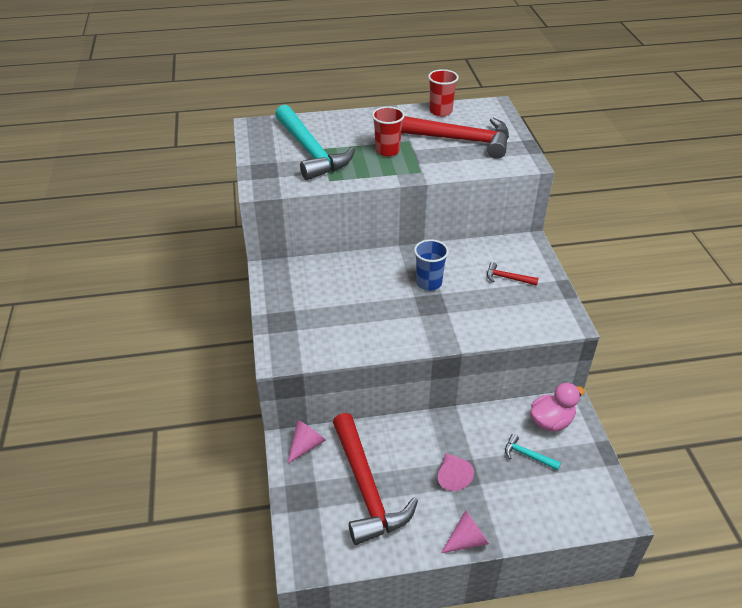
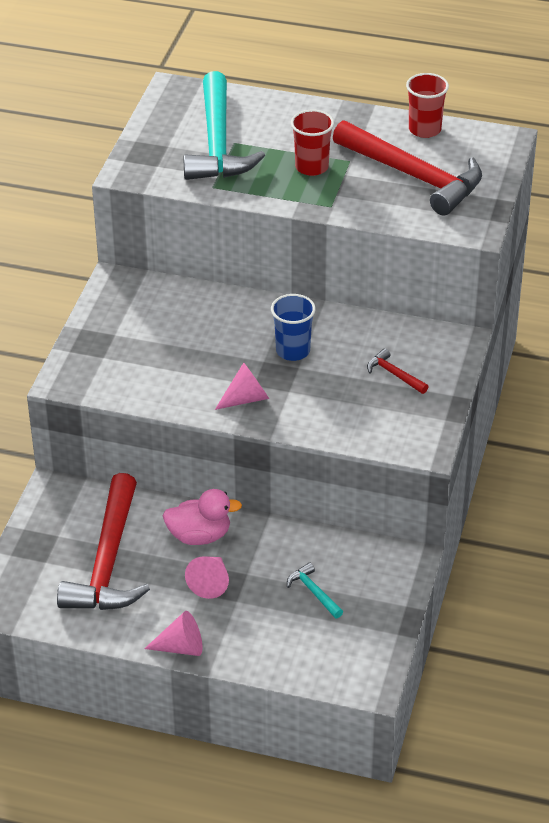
camera: 25 degrees right, 0 degrees up
(306, 445) = (71, 497): pink cone -> pink cone (246, 398)
(551, 421) = (371, 567): pink duck -> pink duck (199, 536)

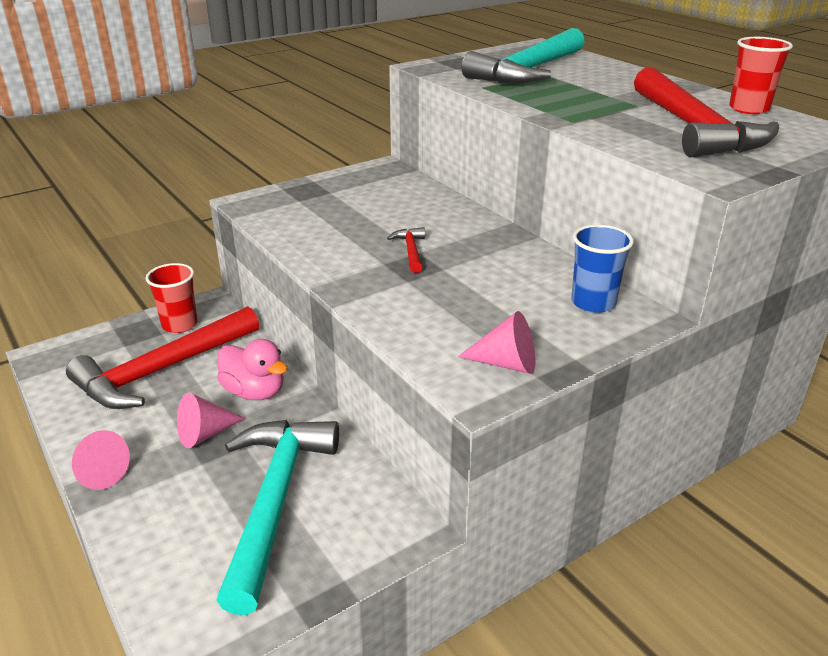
camera: 40 degrees right, 10 degrees down
(246, 398) = (361, 269): pink cone -> pink cone (506, 363)
(293, 351) = (456, 256): blue cup -> blue cup (593, 303)
(312, 167) = (592, 99): red cup -> red cup (180, 325)
(313, 592) = (275, 500): turquoise hammer -> turquoise hammer, size x2.45
(394, 374) = (531, 313): red hammer -> red hammer (411, 251)

